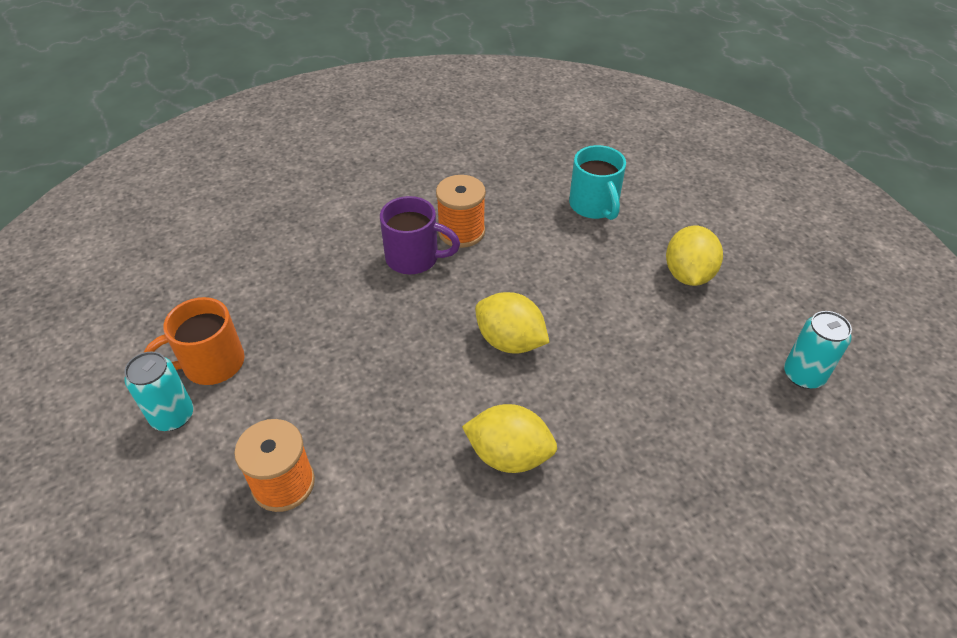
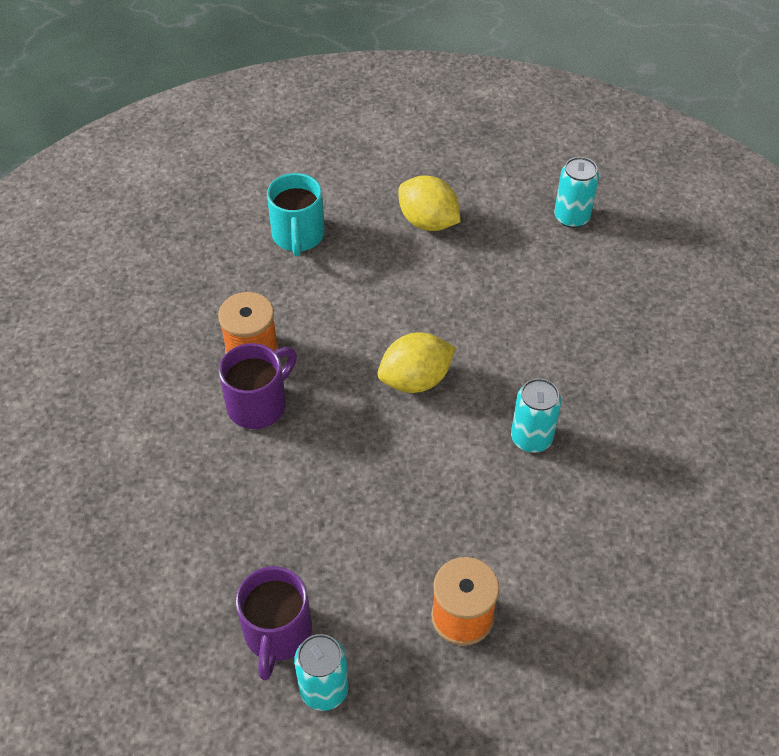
camera: 60 degrees left, 5 degrees up
(211, 364) = (277, 633): orange mug -> purple mug
(509, 455) = (531, 438): yellow lemon -> turquoise can
(594, 206) = (298, 236): turquoise mug -> turquoise mug turned 75 degrees clockwise

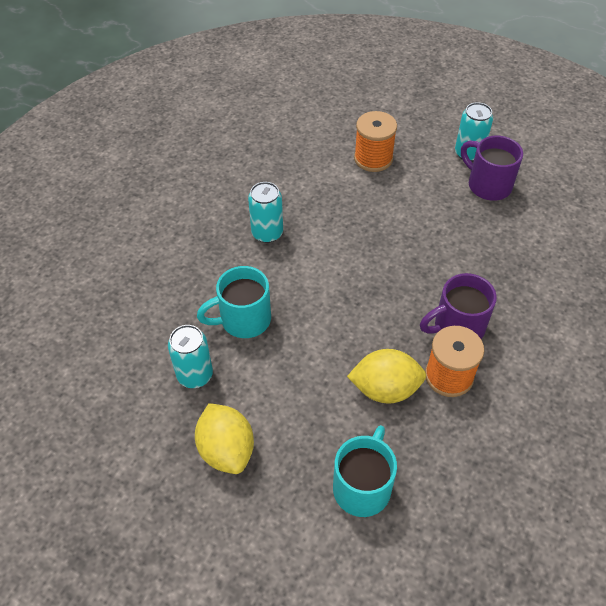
camera: 155 degrees left, 0 degrees up
(277, 633) = (488, 185): purple mug -> purple mug turned 75 degrees counterclockwise
(415, 380) = (325, 302): yellow lemon -> yellow lemon (385, 389)
(488, 330) = (243, 320): none -> turquoise mug
(571, 217) = (93, 399): turquoise can -> turquoise can (195, 375)

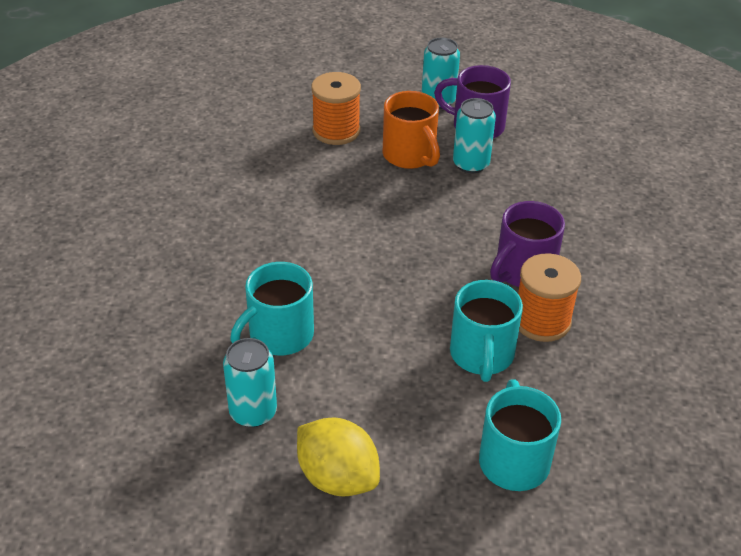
camera: 25 degrees left, 10 degrees down
(267, 233) = (255, 238): turquoise can -> turquoise can (471, 164)
(385, 389) = (481, 355): yellow lemon -> turquoise mug
(420, 197) = (410, 156): none -> orange mug

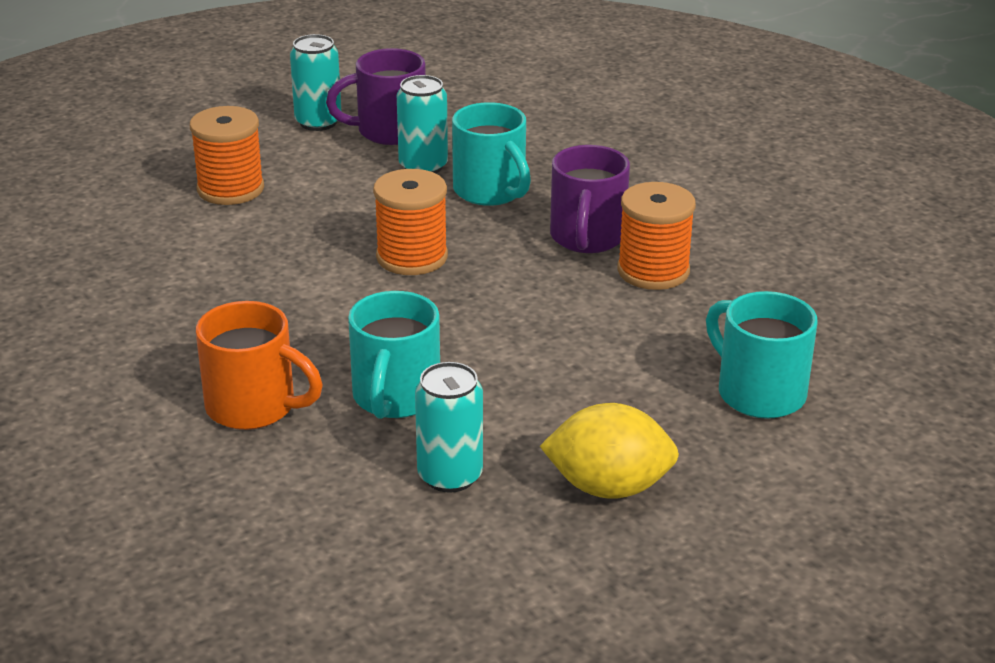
camera: 35 degrees left, 10 degrees down
(393, 233) = (412, 257): none -> orange spool
(410, 156) = (346, 182): orange mug -> orange mug (254, 407)
(481, 355) = (629, 323): turquoise mug -> turquoise mug (491, 191)

